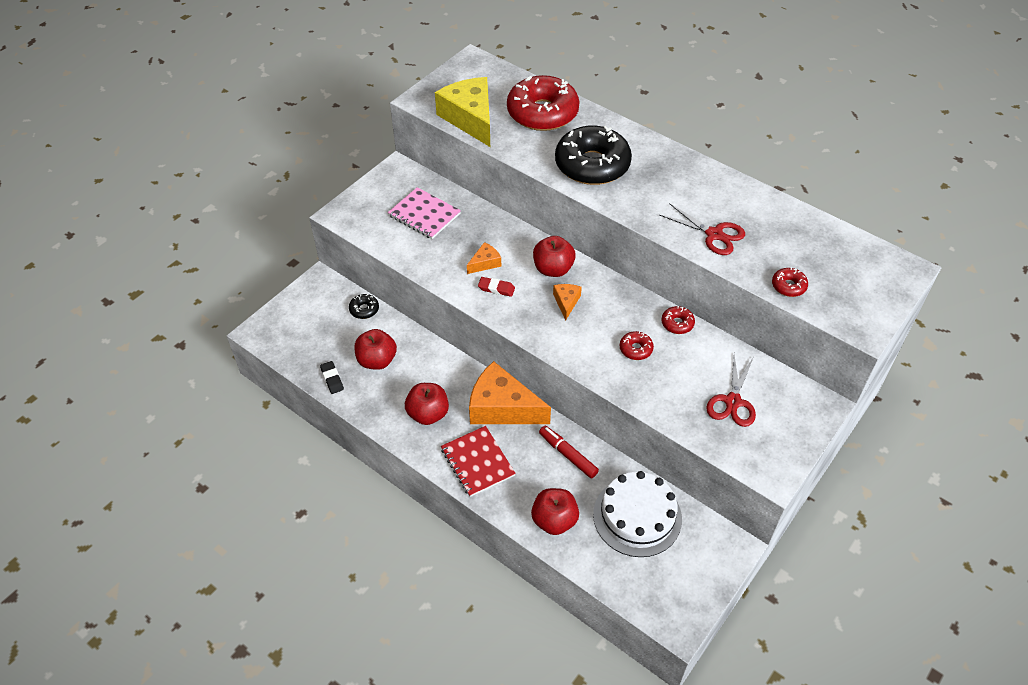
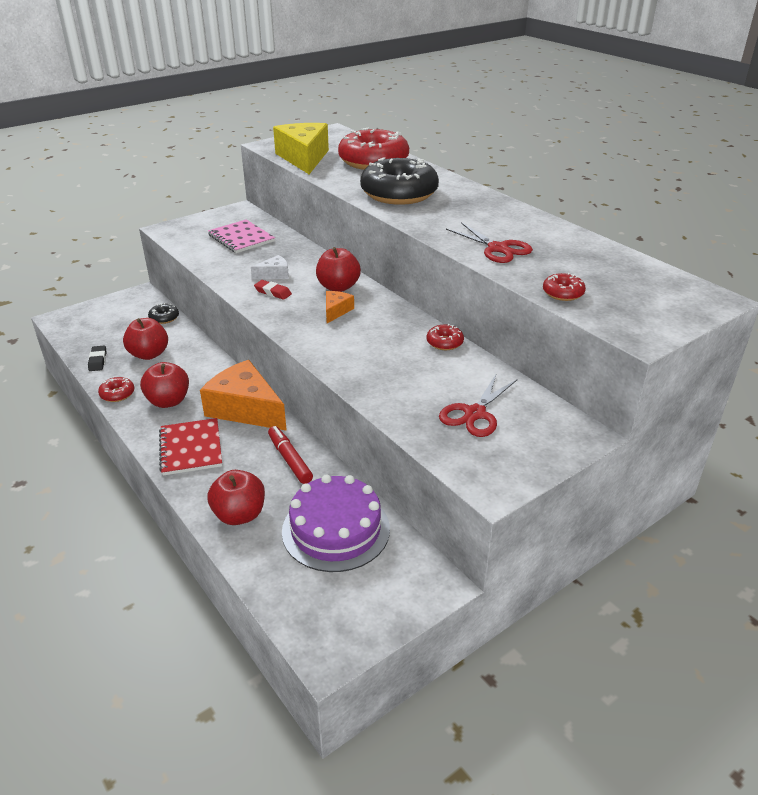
camera: 15 degrees right, 15 degrees down
(485, 263) = (274, 274): orange cheese -> white cheese
(635, 349) = (387, 355): red donut -> red donut (117, 394)
(637, 516) = (336, 529): white cake -> purple cake

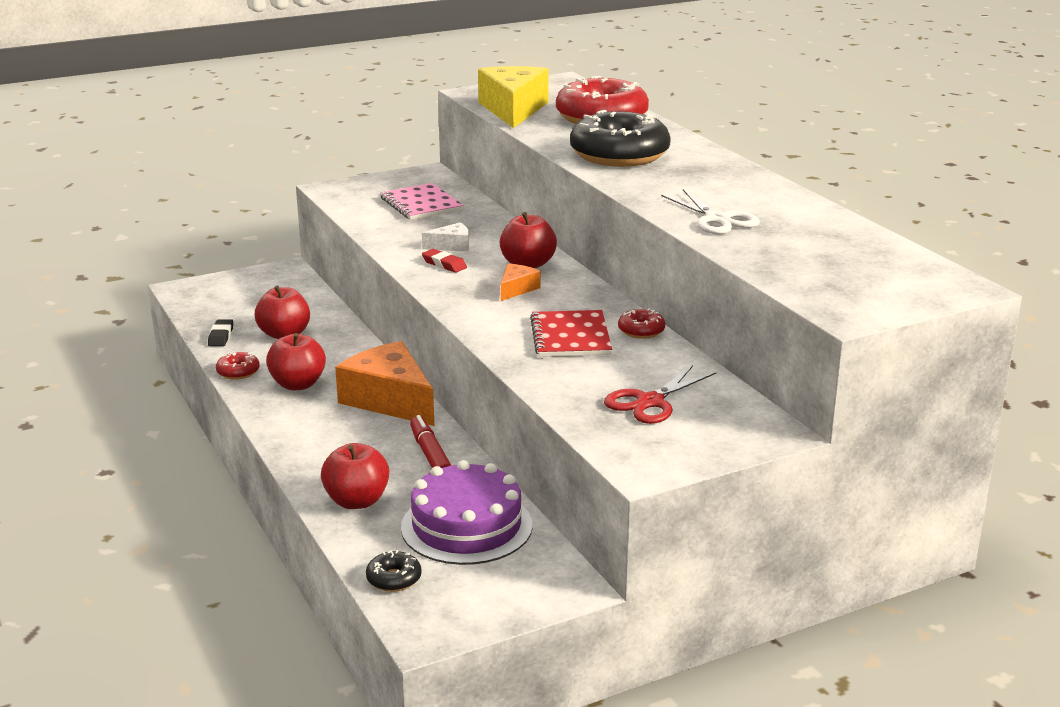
camera: 10 degrees right, 10 degrees down
(164, 318) = (311, 297): black donut -> black donut (394, 579)
(191, 448) = (314, 433): red notebook -> red notebook (570, 336)
(498, 248) = (717, 219): red scissors -> white scissors
(563, 293) = (775, 268): red donut -> none

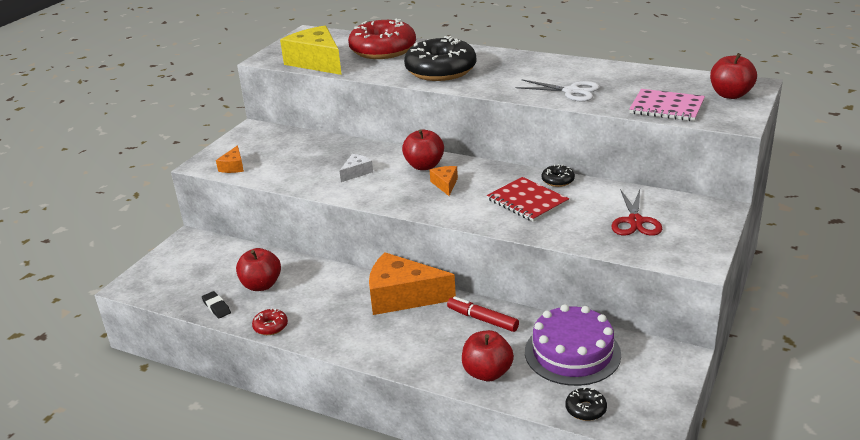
camera: 35 degrees left, 5 degrees up
(298, 384) = (326, 315): red apple -> red apple (730, 95)
(352, 200) = (233, 167): none -> orange cheese
(421, 204) = (286, 152): pink notebook -> pink notebook (666, 107)
(444, 264) = (373, 187): red eraser -> none
(641, 331) = (557, 180): red donut -> black donut

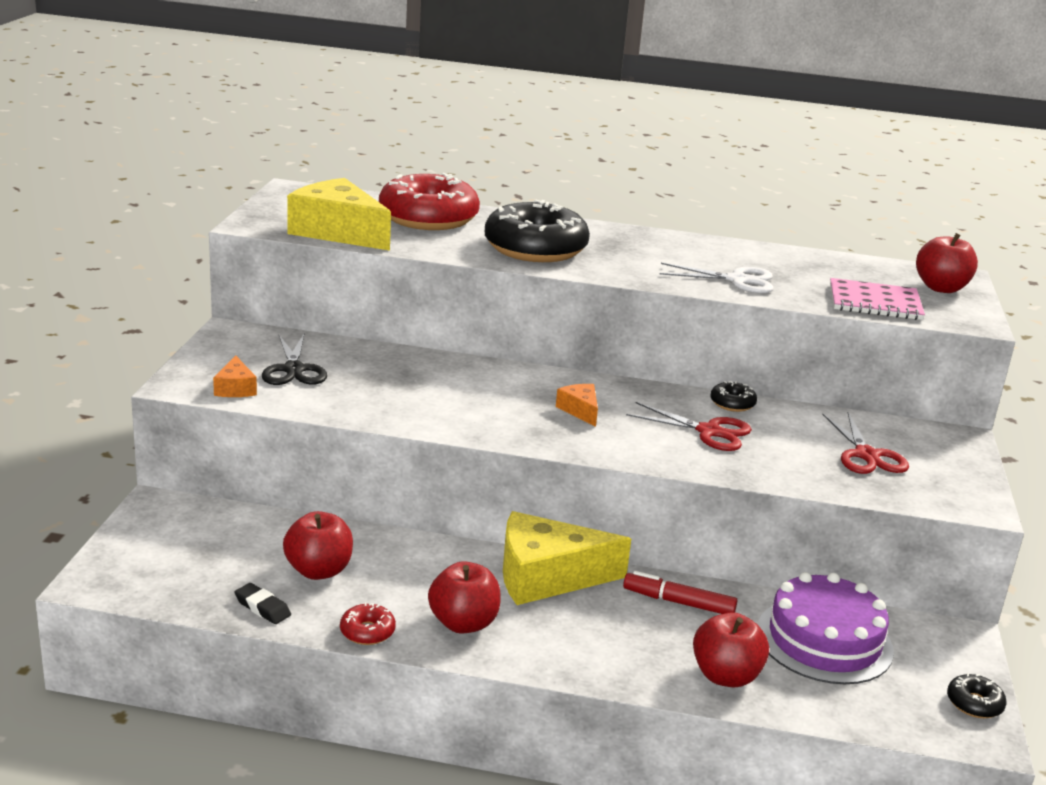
camera: 20 degrees left, 5 degrees down
(275, 154) = (294, 370): none -> black scissors
(356, 172) = (438, 395): white cheese -> none
(402, 296) = (546, 576): orange cheese -> yellow cheese
(424, 166) = (533, 385): red apple -> red apple (463, 623)
(527, 201) = (709, 432): red notebook -> red scissors
(585, 409) = (883, 715): black donut -> black donut (974, 703)

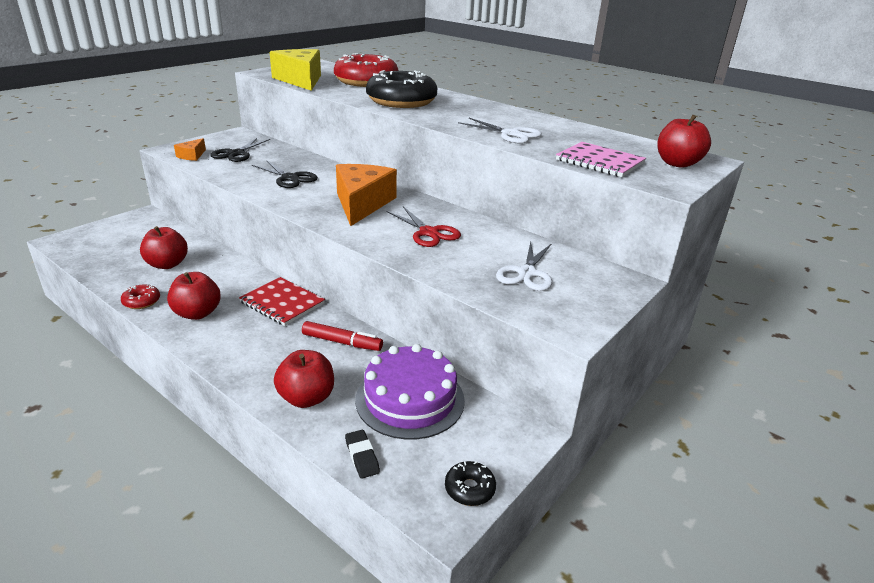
camera: 30 degrees right, 5 degrees up
(262, 607) = (112, 274): black eraser -> black eraser (362, 456)
(434, 394) = (290, 178): none -> black scissors
(546, 576) = (282, 303): yellow cheese -> red notebook
(580, 410) = (362, 204): orange cheese -> orange cheese, size x2.17
(678, 602) = (342, 342): red marker -> red marker turned 150 degrees clockwise
(732, 403) = (473, 221): black donut -> none
(866, 455) = (527, 273): red scissors -> white scissors

